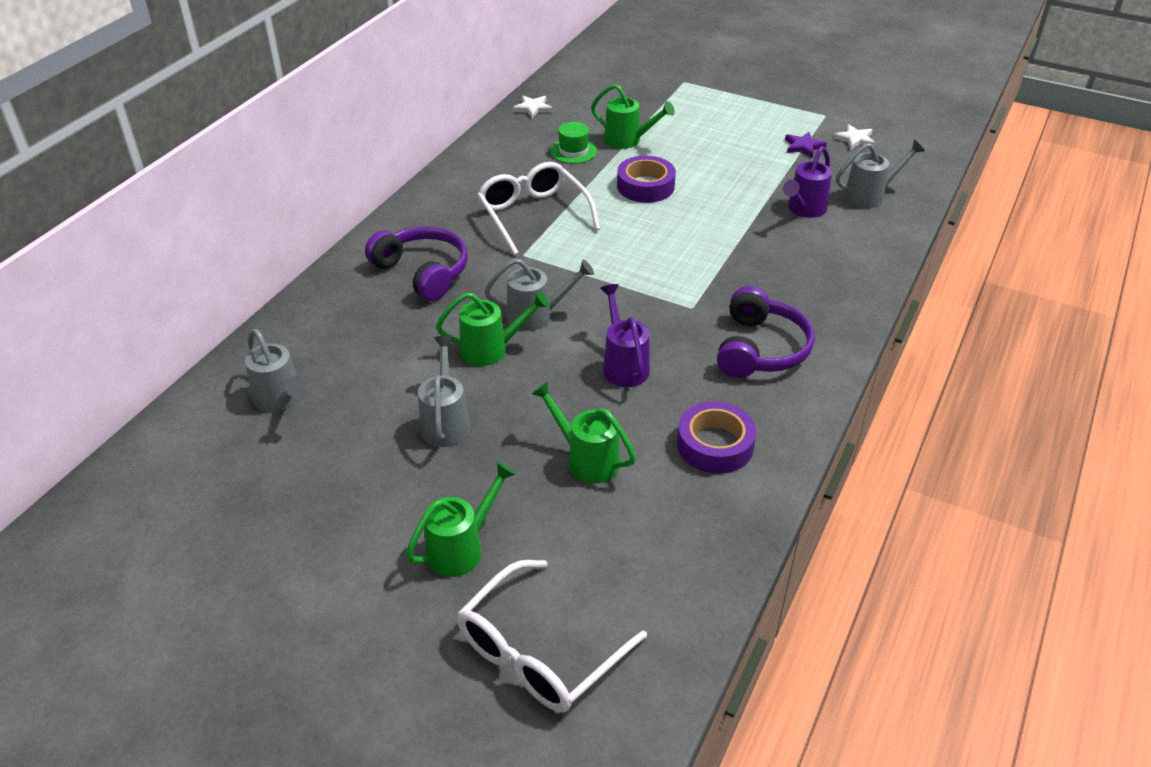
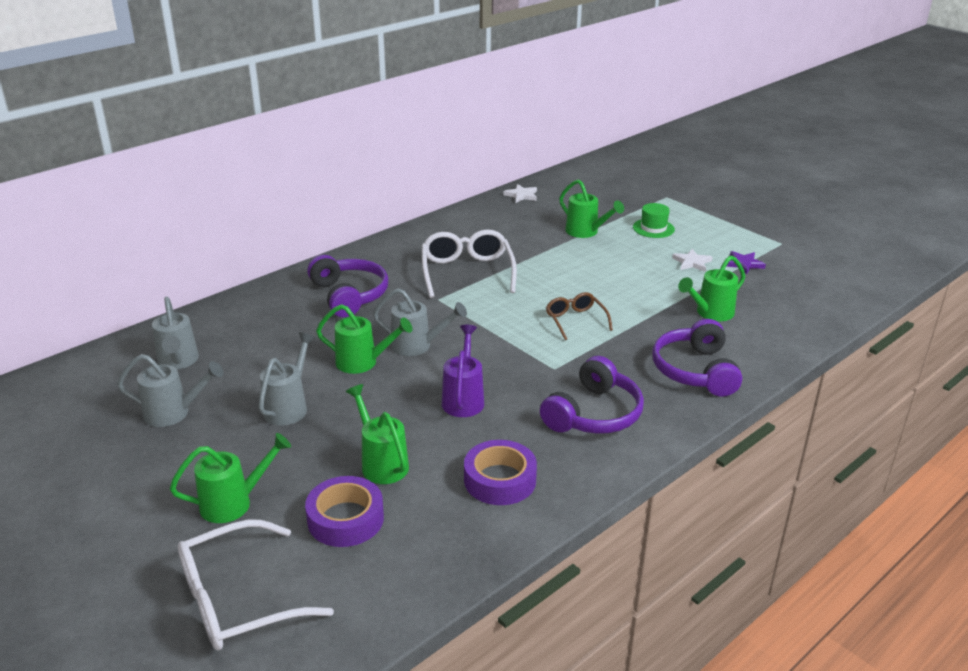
camera: 20 degrees right, 10 degrees down
(573, 151) = (533, 232): green hat -> green hat (653, 228)
(645, 186) = (577, 268): purple tape -> purple tape (345, 519)
(680, 248) = (575, 321): none -> brown glasses
(804, 209) = (710, 313): purple watering can -> green watering can
(826, 277) = (695, 371): none -> purple headphones
(855, 139) = (797, 267): white star -> white star (692, 262)
(869, 196) = (782, 314): grey watering can -> grey watering can (173, 413)

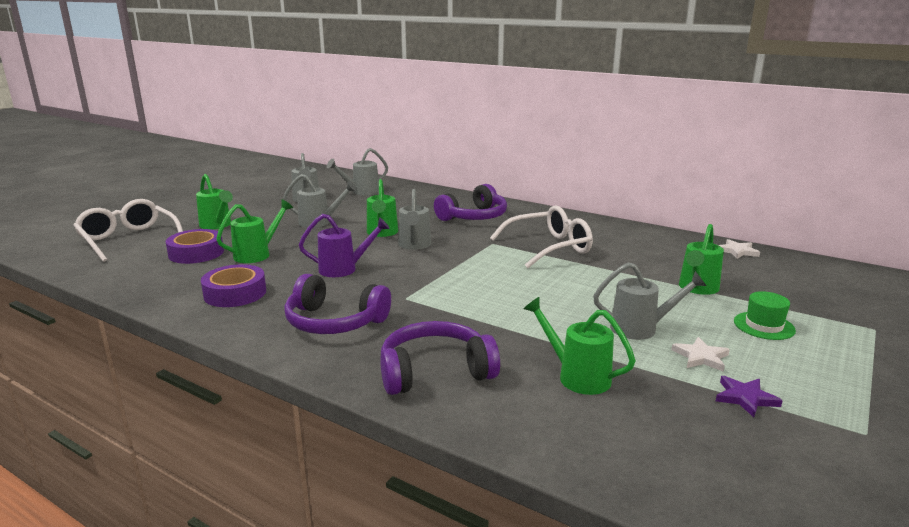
camera: 75 degrees right, 10 degrees down
(575, 321) = (498, 300): brown glasses -> none
(646, 272) = (640, 328): none -> grey watering can

